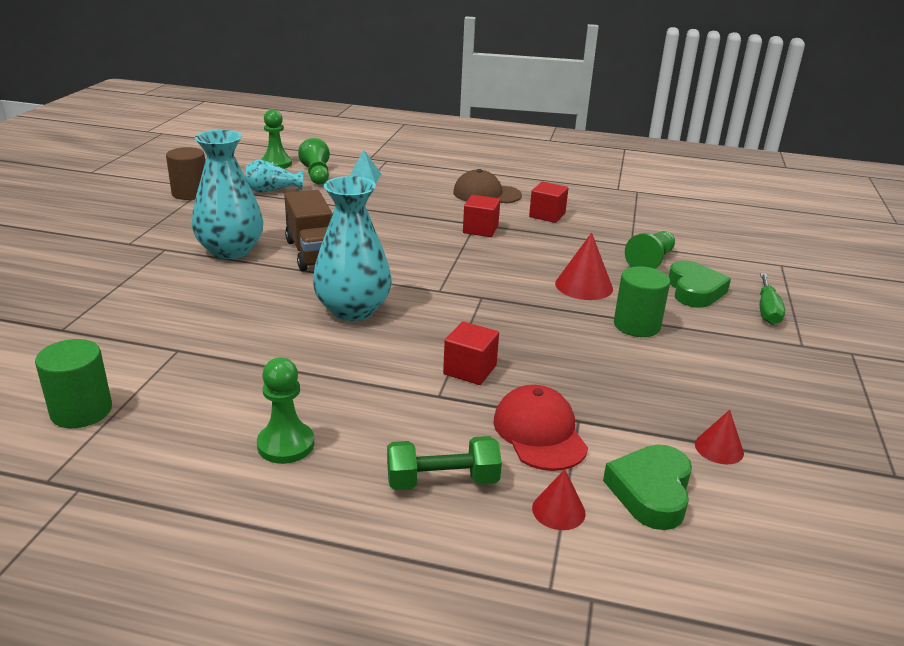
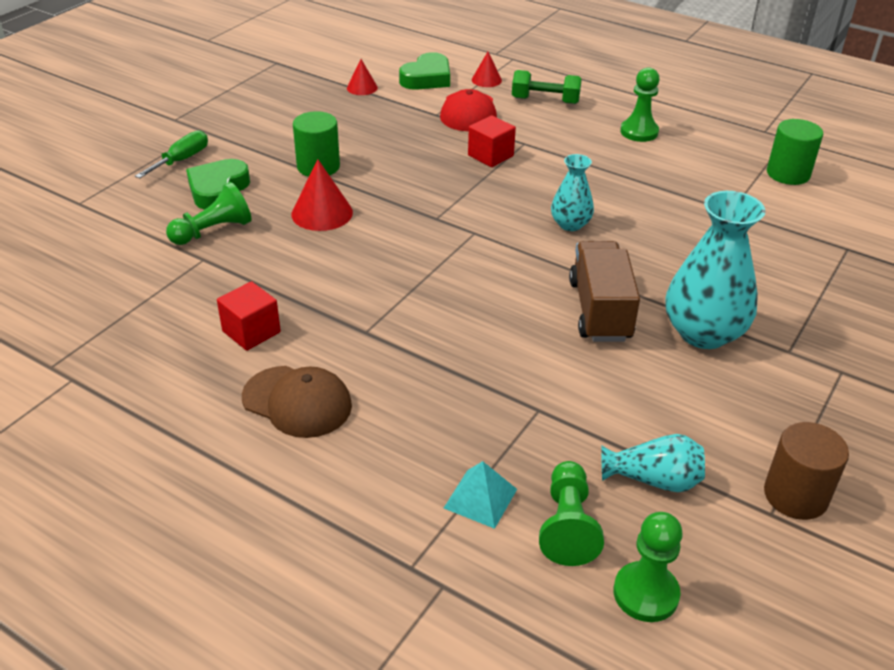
camera: 160 degrees left, 10 degrees up
(353, 310) = (570, 224): turquoise vase -> turquoise vase, size x0.56
(480, 229) = (367, 318): red cube -> none

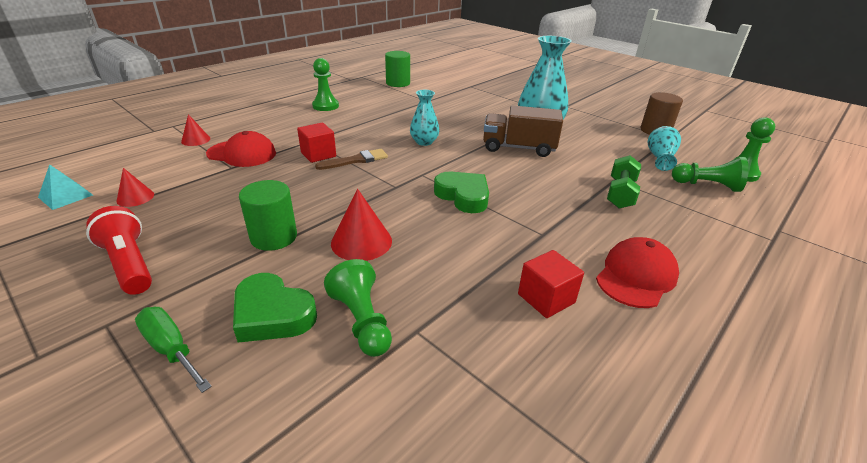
camera: 80 degrees left, 5 degrees down
(268, 116) = (129, 264): none -> red flashlight
(297, 402) = (636, 276): brown cap -> red cap
(427, 78) = (159, 163): green heart -> green heart (463, 196)
(480, 498) = (700, 208): turquoise pyramid -> turquoise pyramid (65, 196)
(488, 182) = (356, 160): none -> brown brush
(545, 100) = (254, 125): green dumbbell -> green dumbbell (620, 193)

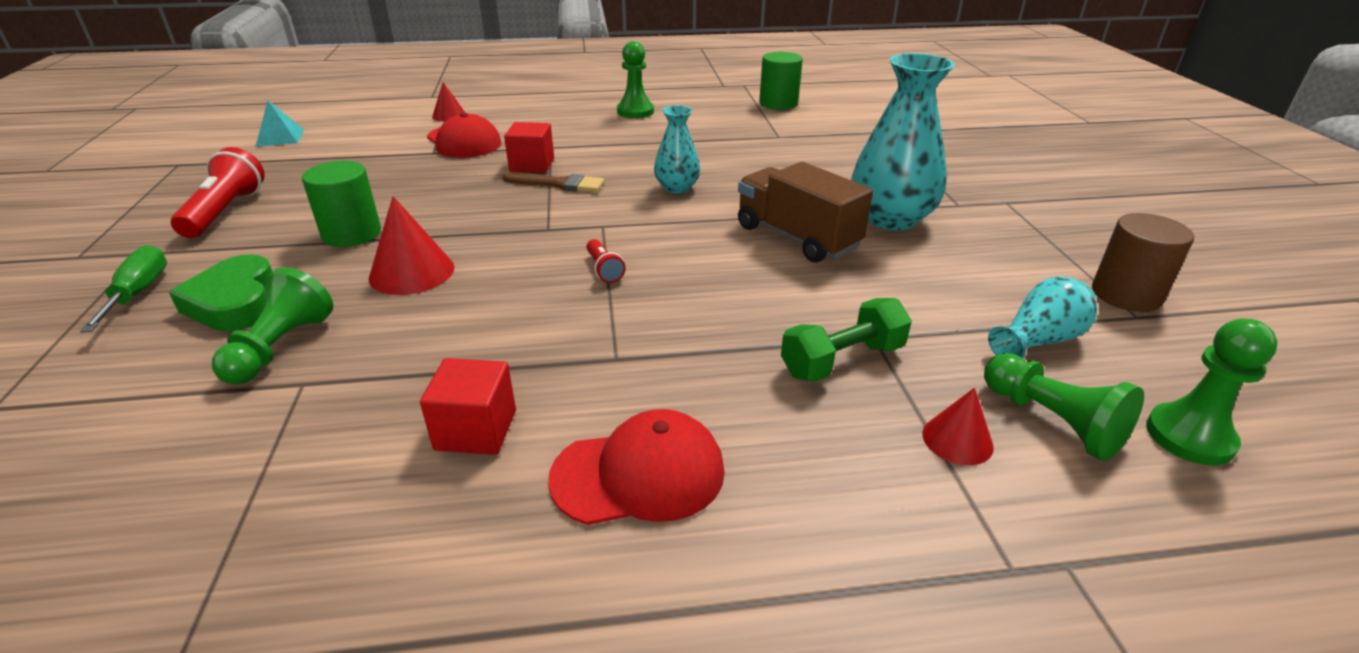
camera: 40 degrees right, 0 degrees up
(135, 197) = (319, 155): red cone -> red cone (957, 440)
(463, 196) = (604, 269): green heart -> red flashlight

